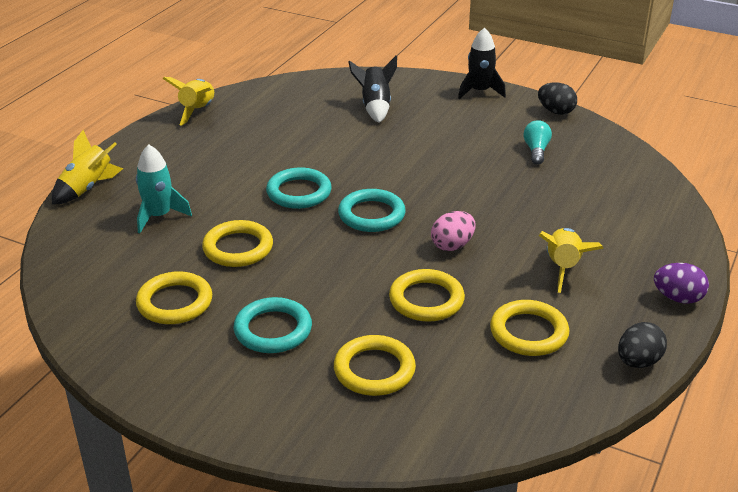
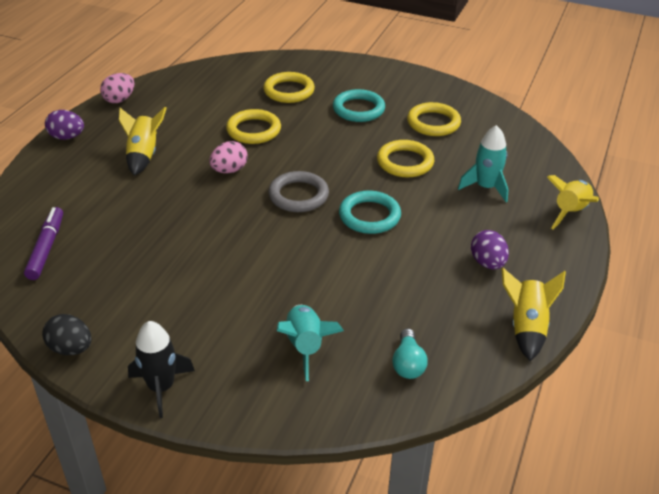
camera: 175 degrees right, 5 degrees up
(202, 151) = (487, 263): none -> purple egg
(371, 215) = (298, 195): turquoise ring -> grey ring
(375, 107) = (305, 347): black rocket -> turquoise rocket
(528, 332) = (185, 113): yellow ring -> none
(536, 151) = (121, 279): turquoise light bulb -> turquoise light bulb (408, 364)
(619, 176) = (46, 248): none -> purple marker
(638, 362) = (119, 100): black egg -> pink egg

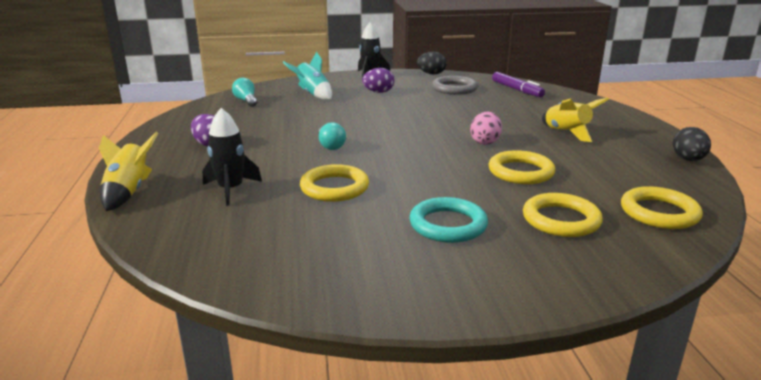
camera: 150 degrees right, 15 degrees down
(67, 137) = (647, 128): purple egg -> purple egg (378, 92)
(119, 100) = (688, 159): pink egg -> black egg
(298, 195) = (404, 142): grey ring -> grey ring (454, 89)
(369, 216) = (330, 145): turquoise ring -> turquoise light bulb
(433, 123) = (336, 237): yellow ring -> yellow ring (659, 213)
(486, 187) = (231, 190): turquoise rocket -> black rocket
(526, 327) = (170, 125): yellow rocket -> none

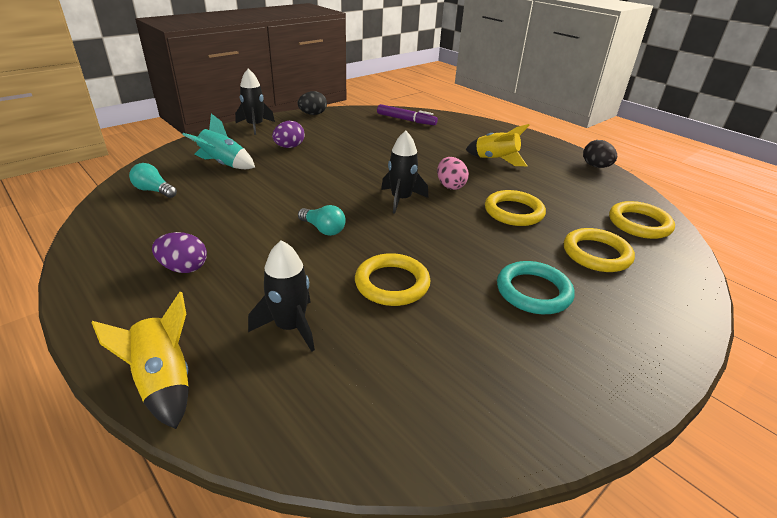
camera: 35 degrees left, 10 degrees up
(422, 141) = (401, 199): none -> black rocket
(454, 89) = (354, 129): grey ring -> none

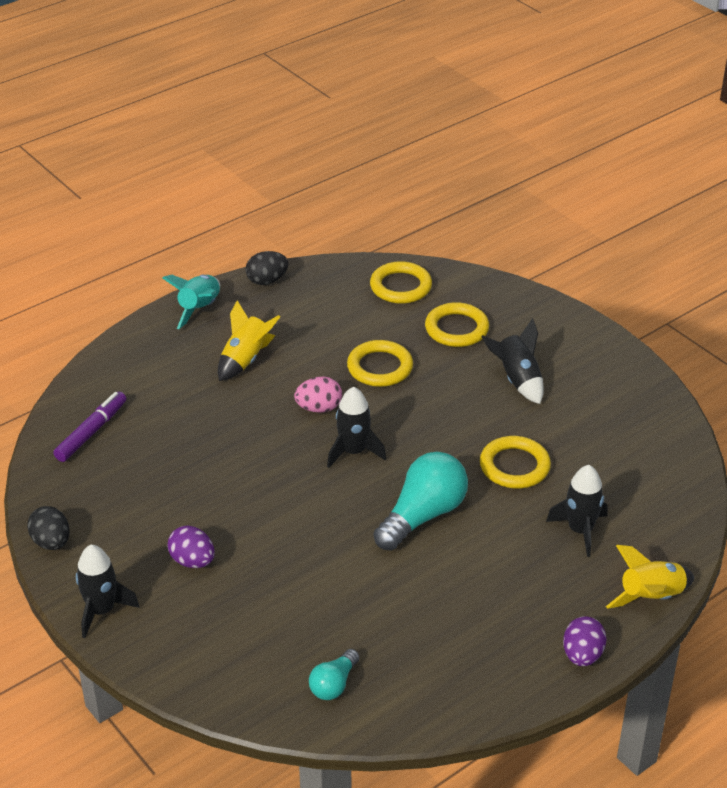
camera: 85 degrees left, 5 degrees up
(184, 268) = (503, 617): purple egg -> purple egg (582, 655)
(223, 164) = (252, 627): turquoise rocket -> turquoise rocket (199, 309)
(323, 229) = (423, 515): turquoise light bulb -> turquoise light bulb, size x1.87
(533, 291) = (517, 380): turquoise ring -> black rocket

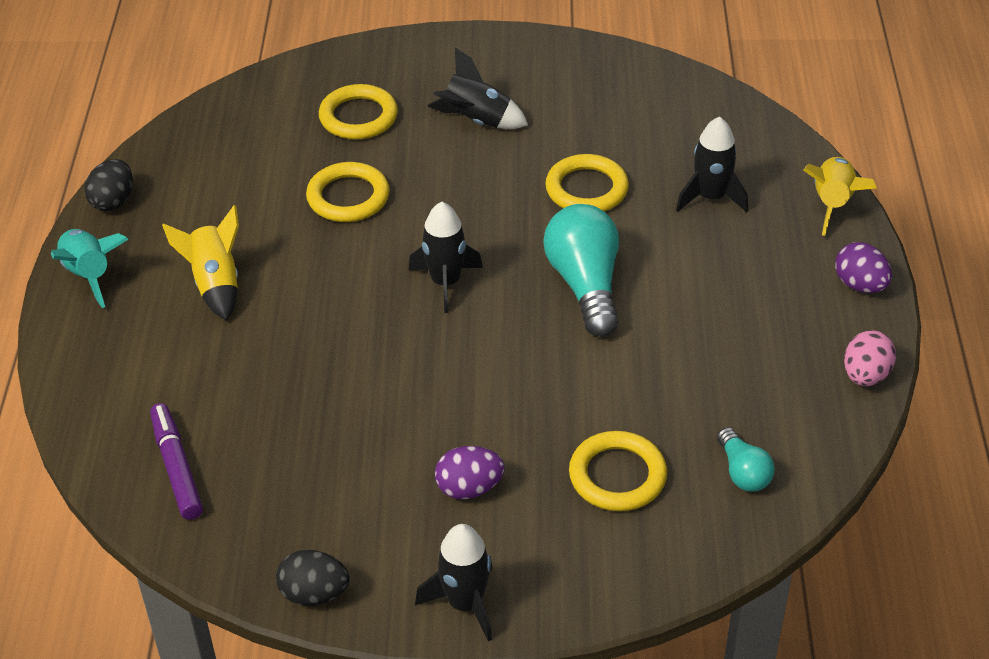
camera: 50 degrees left, 5 degrees up
(319, 408) = (354, 272): pink egg -> pink egg (865, 375)
(400, 286) = (250, 117): yellow ring -> yellow ring (617, 476)

